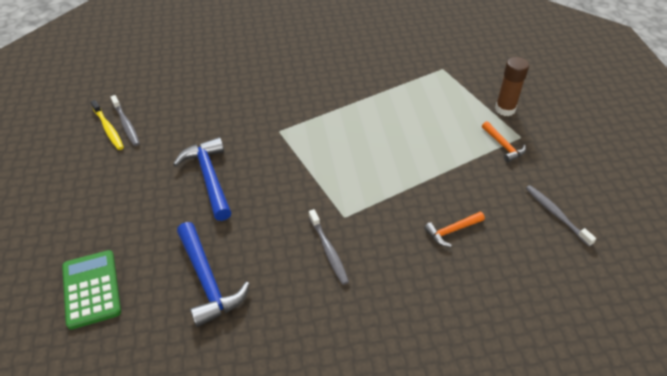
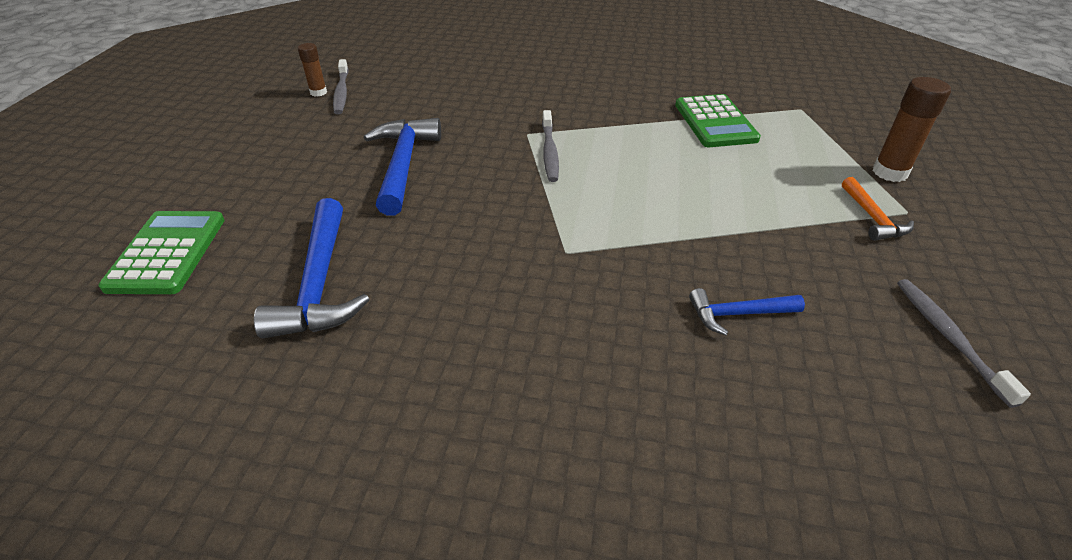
camera: 20 degrees right, 5 degrees down
(108, 128) = (318, 92): yellow toothbrush -> brown glue stick
(328, 250) = (518, 290): grey toothbrush -> grey toothbrush (549, 151)
(394, 92) = (715, 122): none -> green calculator
(452, 231) = (738, 314): orange hammer -> blue hammer

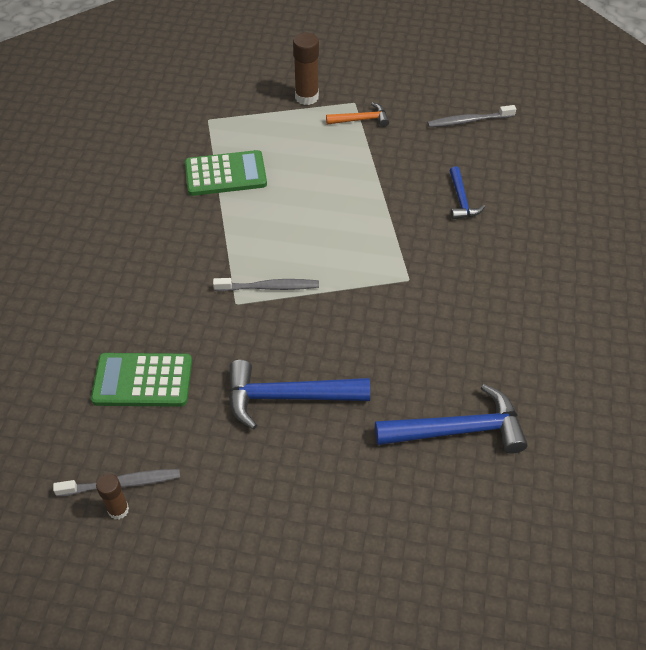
camera: 90 degrees left, 10 degrees up
(167, 253) = (431, 561): green calculator -> green calculator (142, 380)

